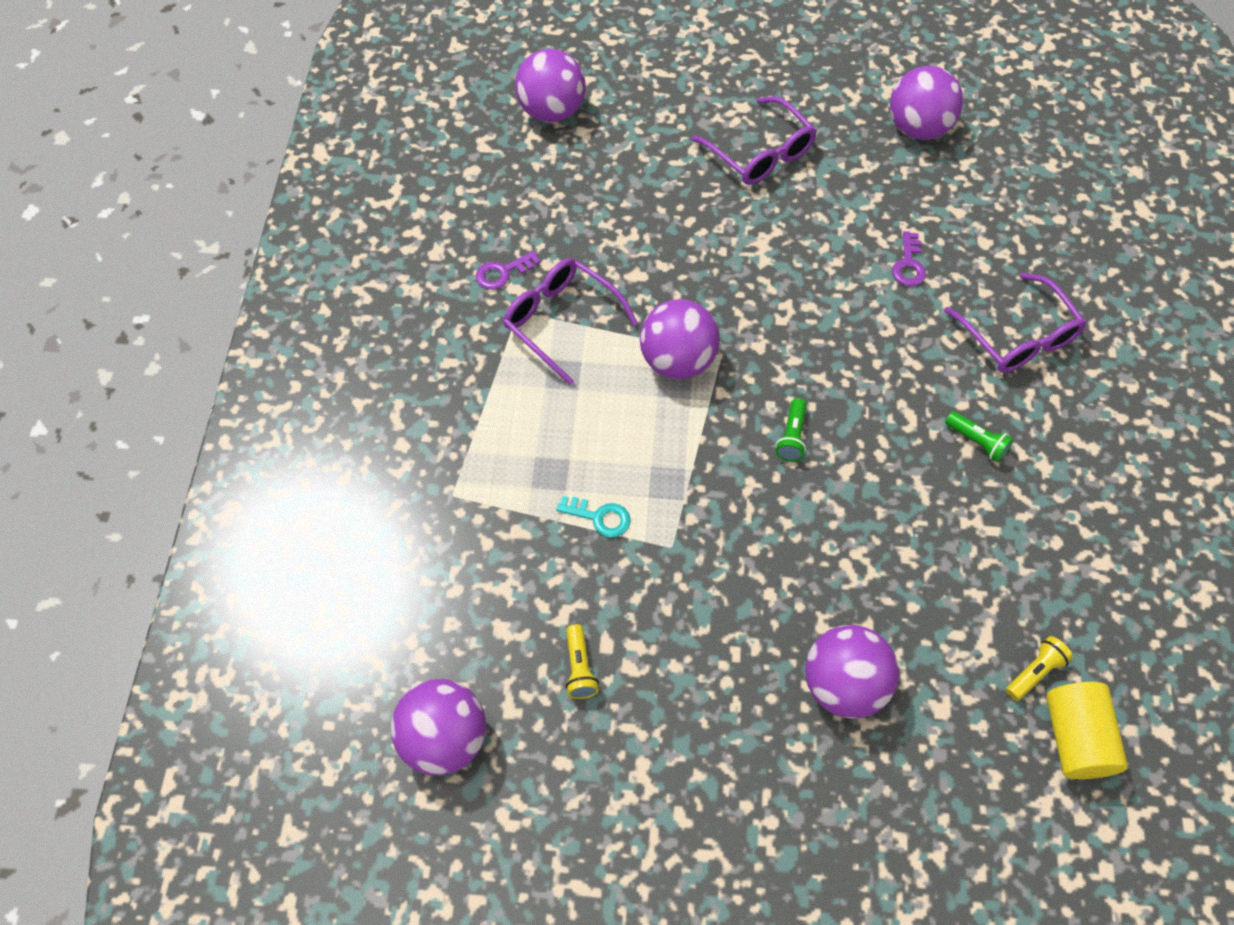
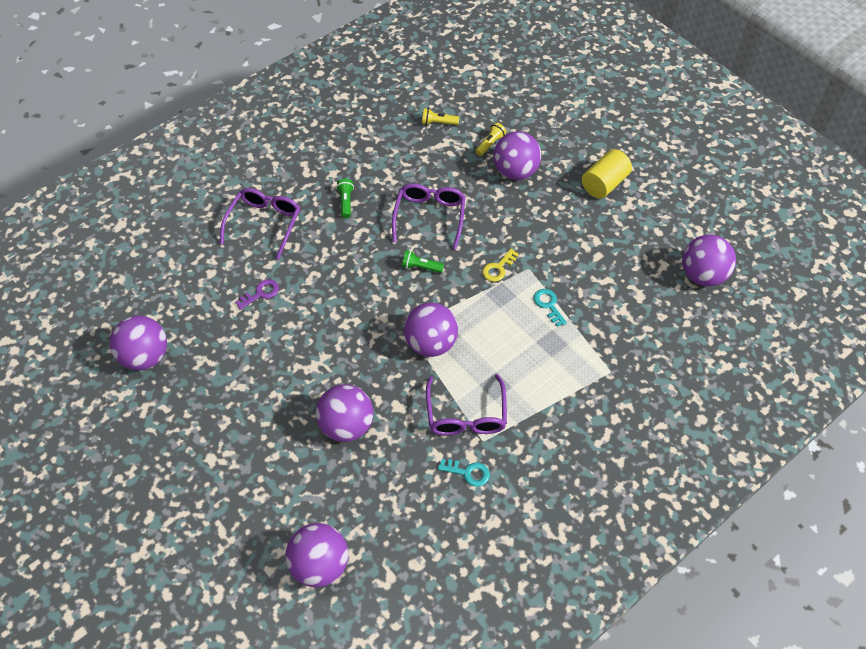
camera: 135 degrees left, 5 degrees down
(502, 273) = (468, 473): purple key -> turquoise key
(579, 668) = (618, 256): yellow flashlight -> yellow flashlight (490, 144)
(662, 221) = (346, 426): none -> purple ball
(706, 514) = (498, 268): none -> yellow key
(760, 153) = (243, 418): purple glasses -> purple glasses (429, 217)
(792, 436) = (421, 267): green flashlight -> green flashlight turned 135 degrees counterclockwise
(1075, 738) = (451, 98): yellow cylinder -> yellow cylinder (604, 184)

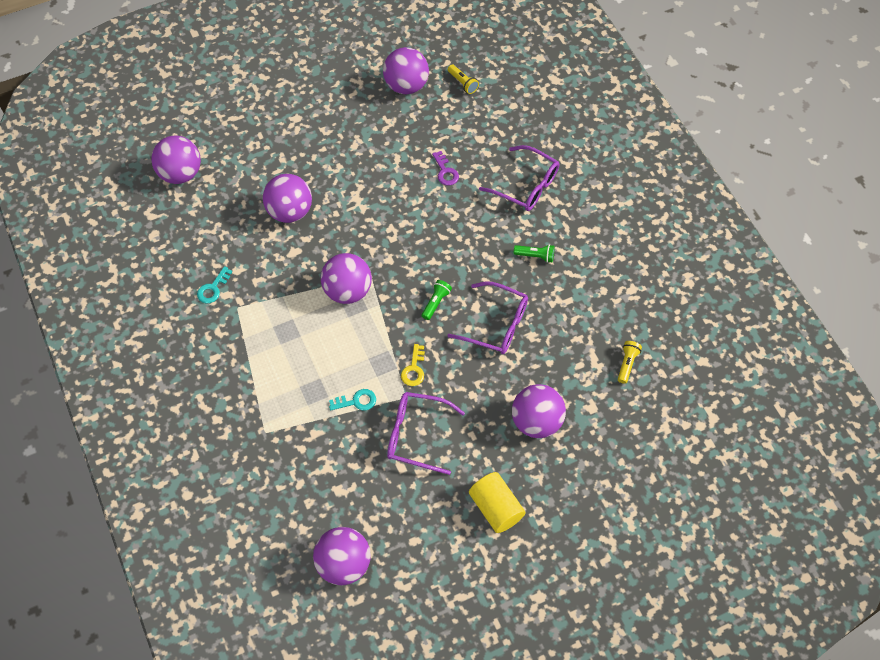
camera: 105 degrees right, 5 degrees up
(466, 415) = (266, 300): purple glasses -> purple glasses (416, 435)
(490, 144) = (583, 408): yellow flashlight -> yellow flashlight (463, 83)
(498, 268) = (414, 369): yellow key -> yellow key turned 135 degrees counterclockwise

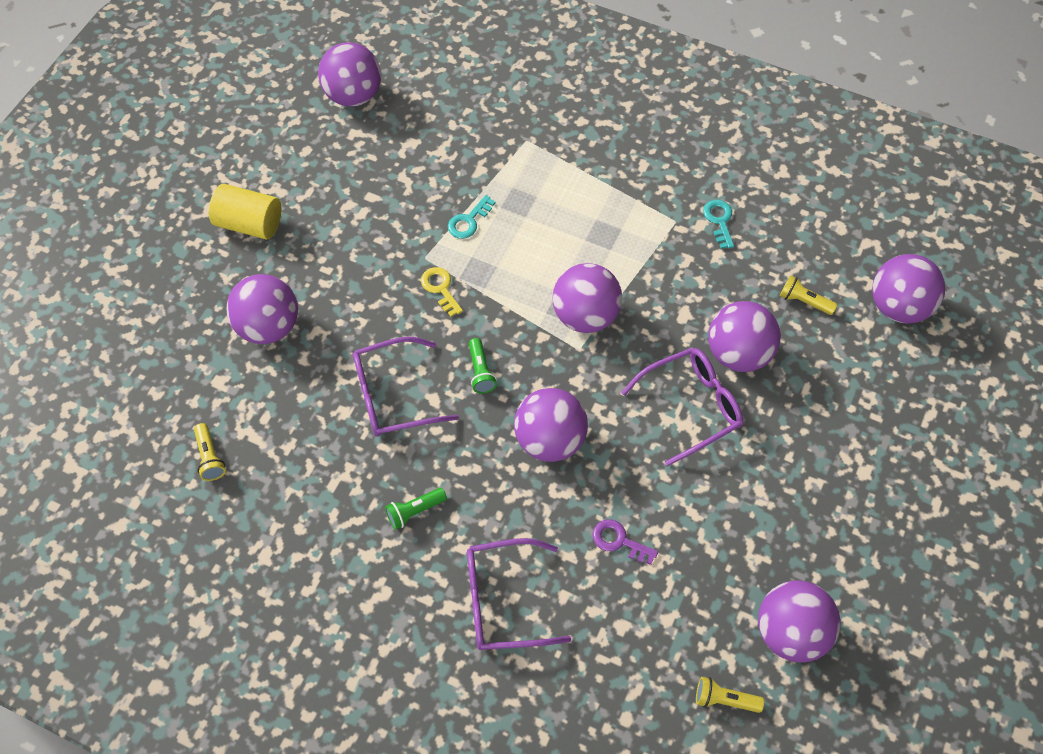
camera: 140 degrees right, 0 degrees up
(224, 211) = (804, 301): none -> yellow flashlight
(416, 435) = (382, 232): purple glasses -> purple glasses (691, 406)
(433, 240) = (550, 440): none -> purple ball

